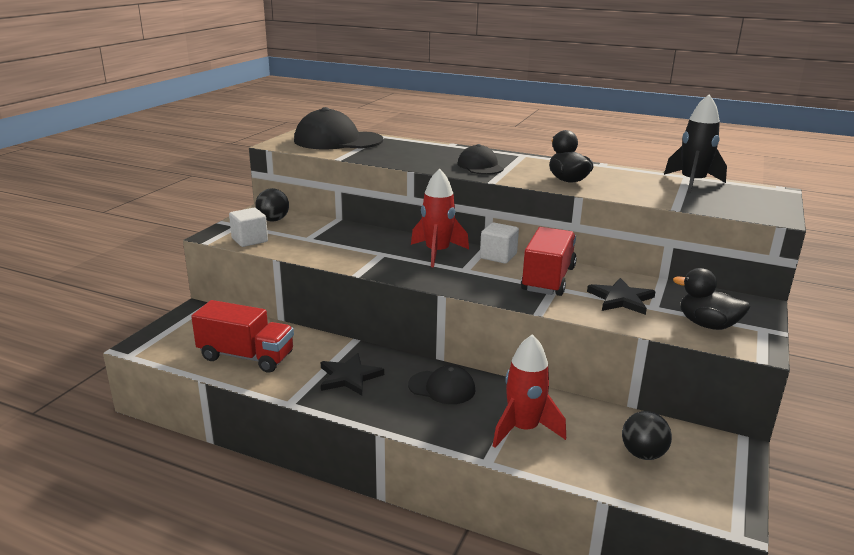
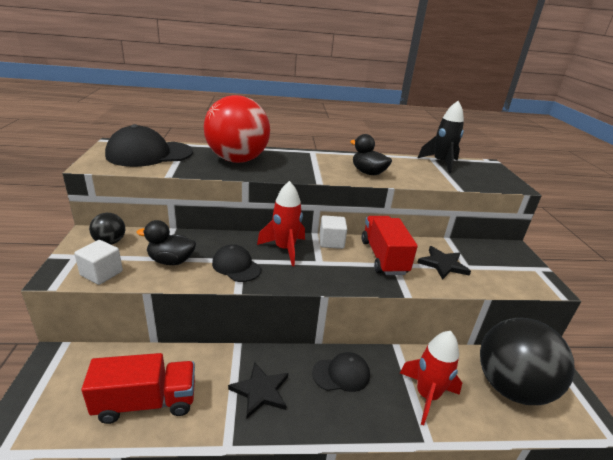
camera: 30 degrees left, 5 degrees up
(422, 154) = (237, 160): none -> red ball
(480, 166) = (294, 167): black cap -> black cap (236, 266)
(643, 454) = (510, 387): black ball -> black ball, size x2.25
(707, 325) = (508, 274): black duck -> black duck (171, 261)

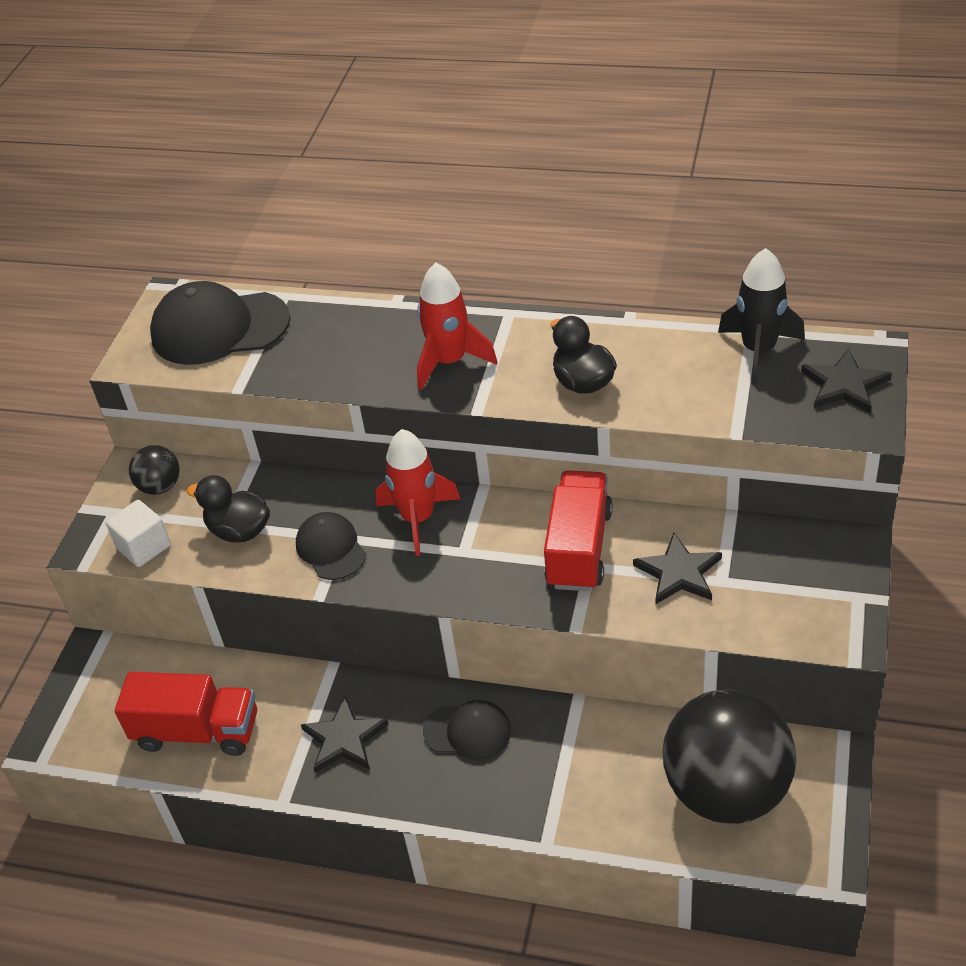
camera: 25 degrees right, 15 degrees up
(237, 160) = (359, 344): red ball -> none
(331, 242) = (504, 507): white cube -> none
(427, 395) = (581, 782): red rocket -> red rocket (450, 362)
(490, 173) = (844, 385): none -> black star

